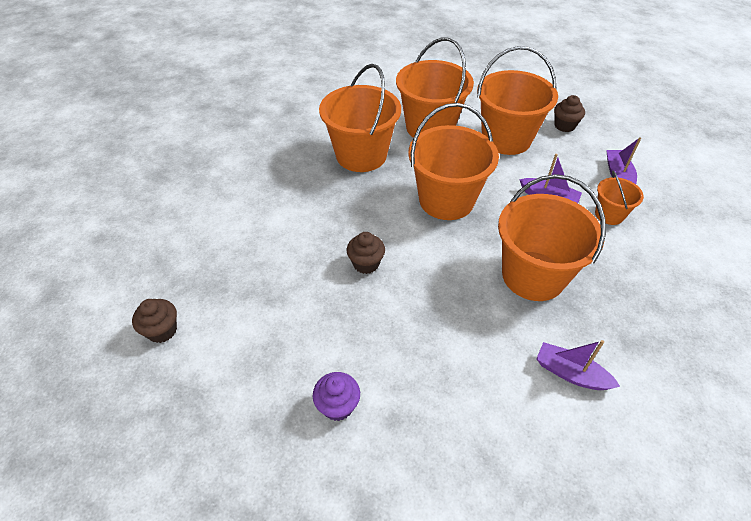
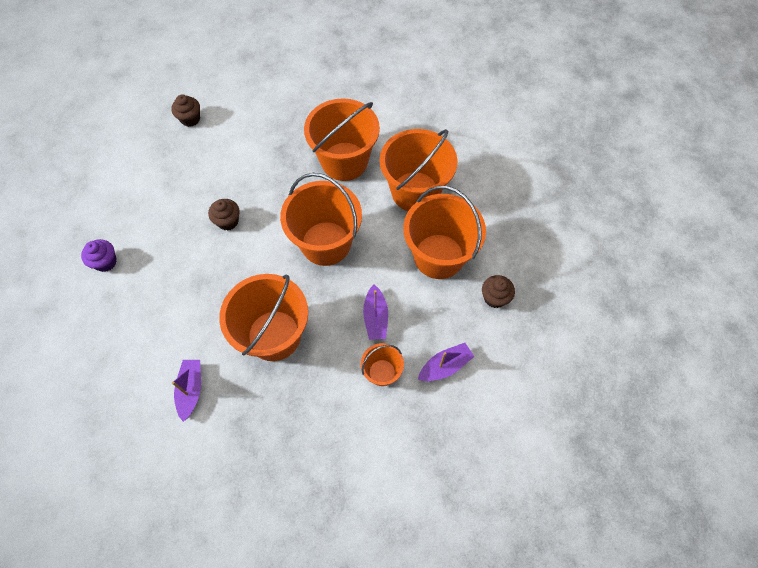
camera: 60 degrees right, 15 degrees up
(162, 330) = (118, 144): brown cupcake -> brown cupcake (190, 119)

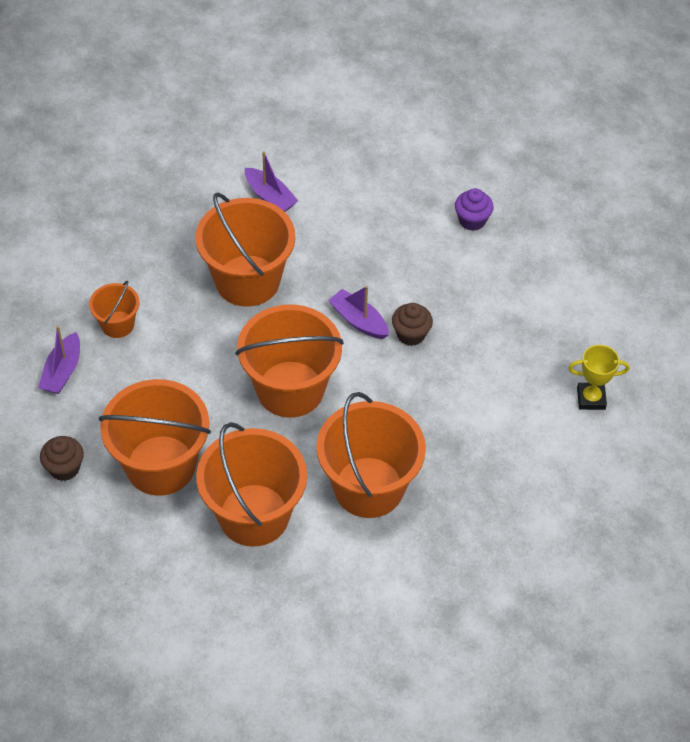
camera: 135 degrees right, 10 degrees down
(190, 119) = (591, 398): brown cupcake -> yellow trophy
(375, 317) = (169, 362): purple boat -> purple boat (359, 321)

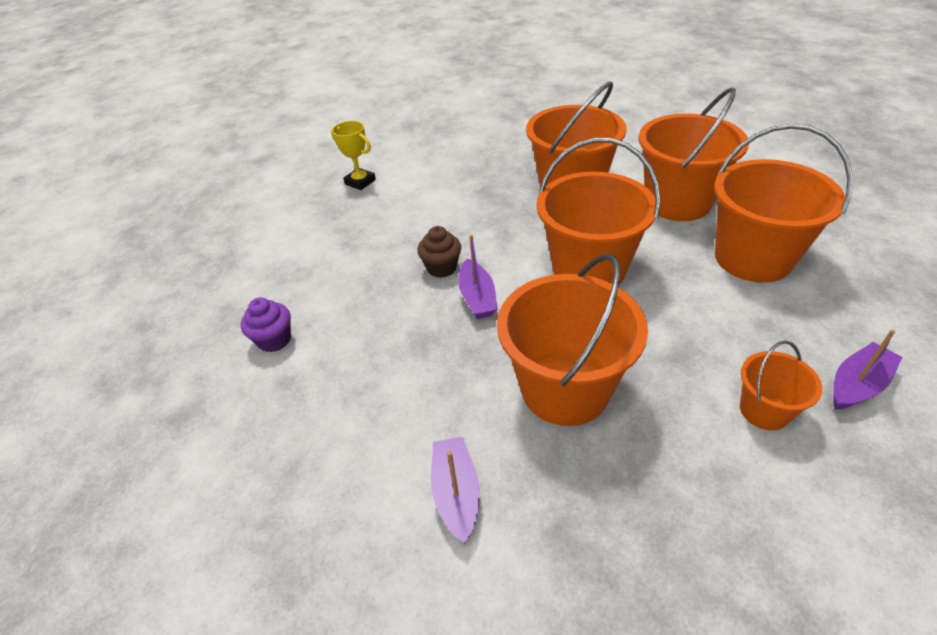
camera: 140 degrees left, 10 degrees down
(64, 468) = (865, 290): brown cupcake -> none

